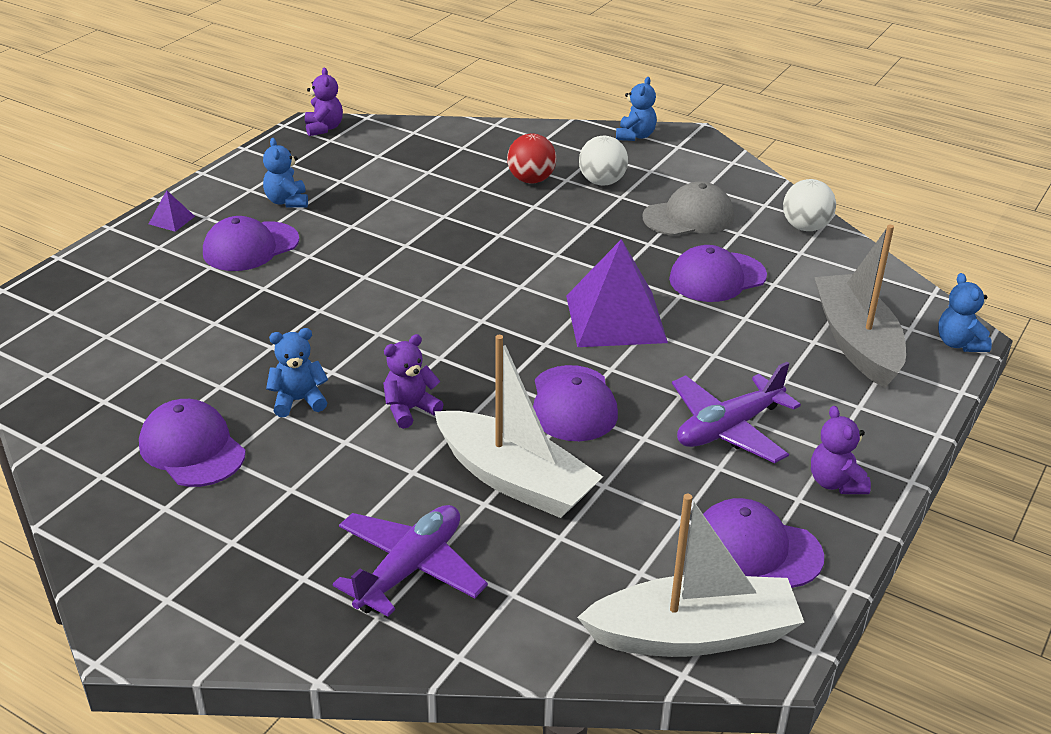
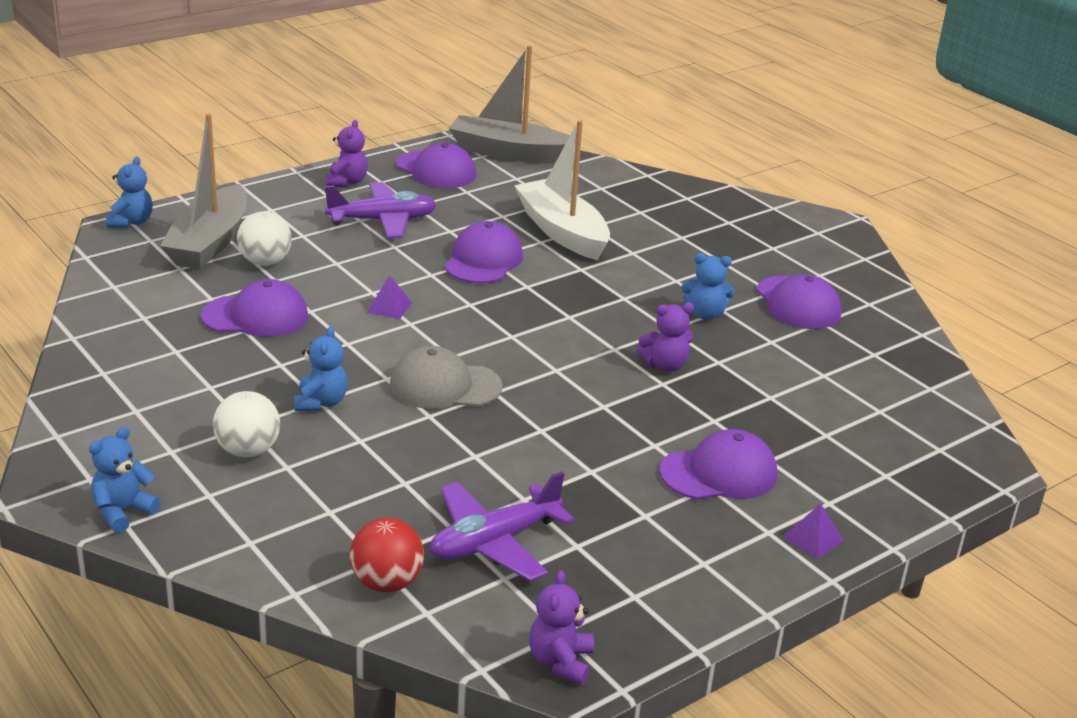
camera: 160 degrees left, 5 degrees down
(287, 201) = (659, 528): blue teddy bear -> blue teddy bear (321, 402)
(410, 410) = (615, 287): purple teddy bear -> purple teddy bear (665, 365)
(410, 569) = (658, 210): purple plane -> purple plane (494, 542)
(531, 180) = (331, 477): red ball -> red ball (386, 583)
(615, 319) = (389, 307): purple pyramid -> purple pyramid, size x0.41
(689, 217) = (203, 381): grey cap -> grey cap (444, 386)
(694, 634) = (509, 153): white boat -> grey boat
(805, 227) = (100, 338): white ball -> white ball (265, 262)

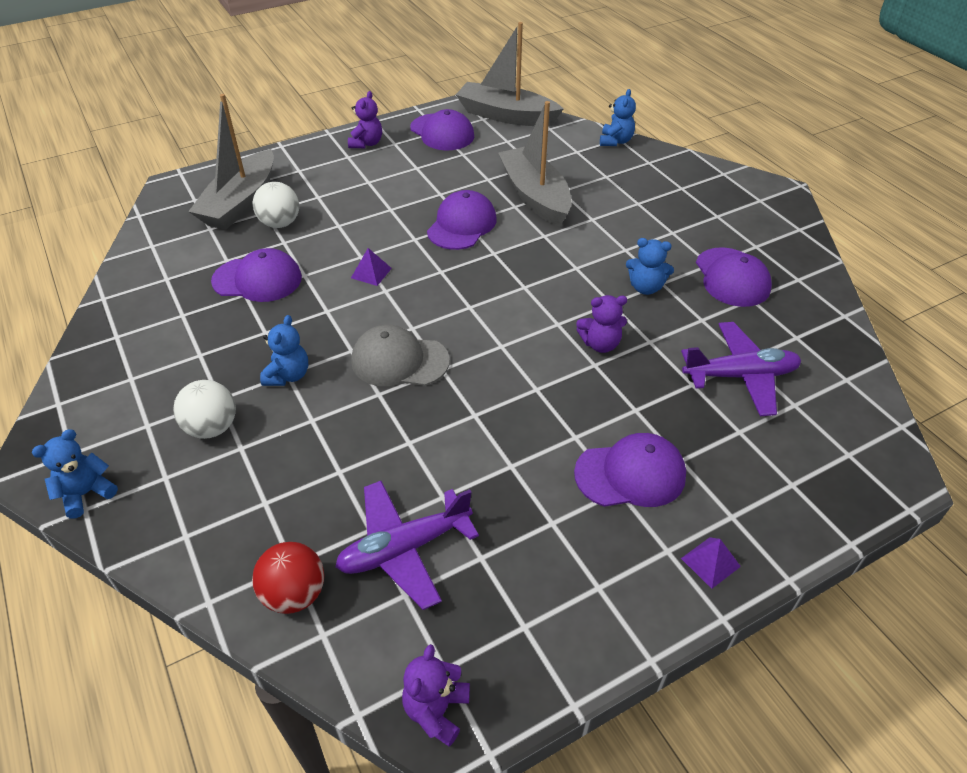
camera: 10 degrees right, 15 degrees up
(131, 222) = (184, 181): blue teddy bear -> blue teddy bear (615, 141)
(383, 221) = (387, 183): purple plane -> purple plane (740, 376)
(562, 232) = (535, 196): white boat -> grey boat

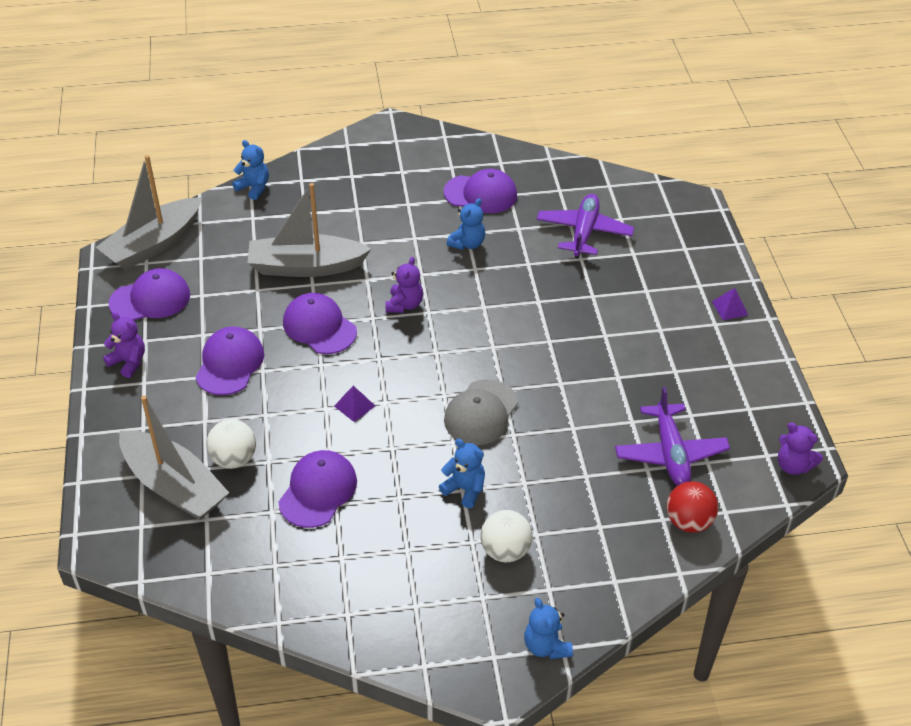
camera: 70 degrees left, 0 degrees up
(600, 344) = (518, 290): purple teddy bear -> purple teddy bear (404, 305)
(630, 474) = (649, 319): purple cap -> purple cap (230, 363)

